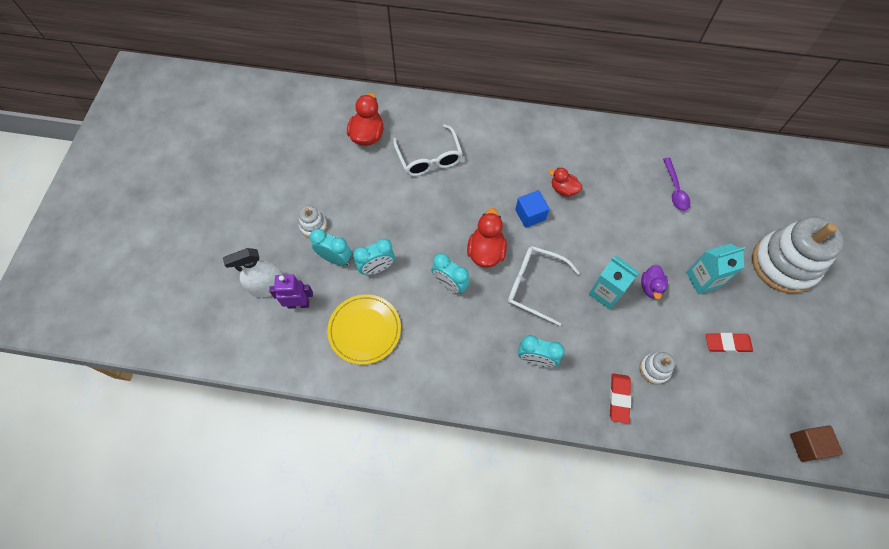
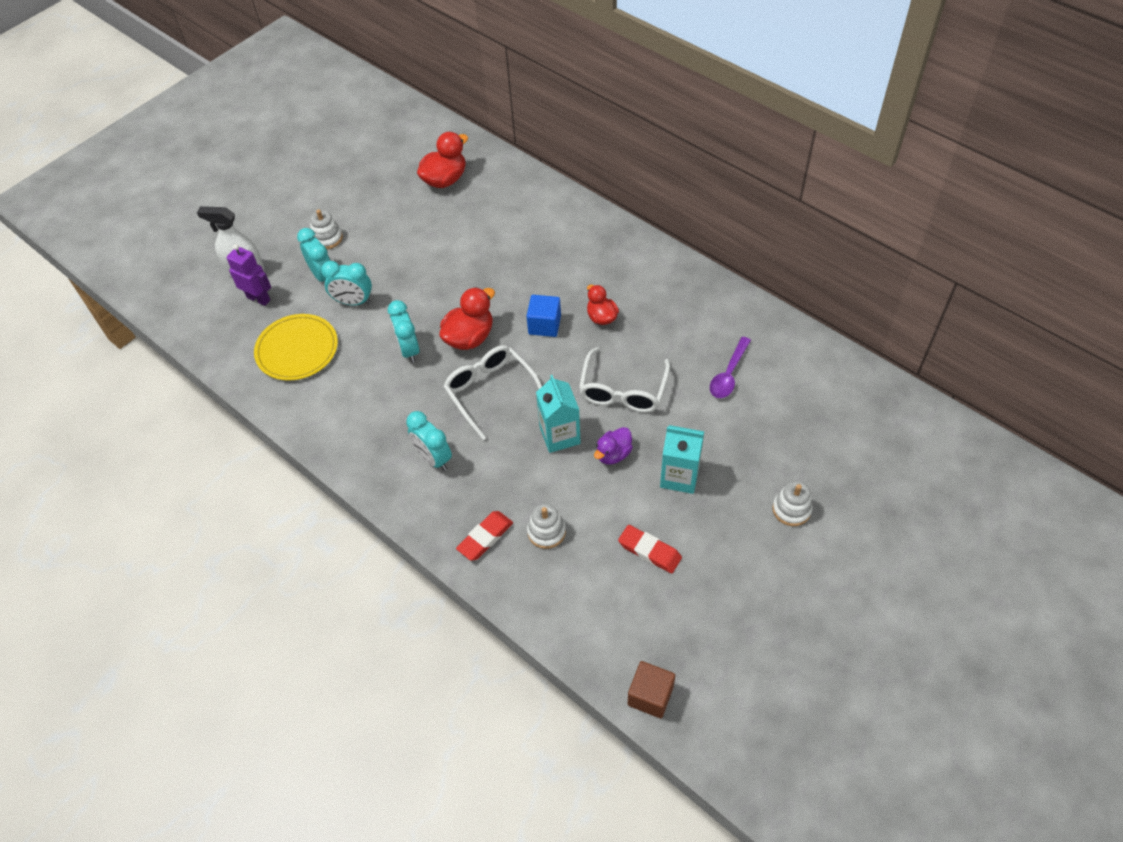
camera: 35 degrees right, 10 degrees down
(429, 158) = (487, 227): white glasses -> white glasses (623, 391)
(783, 264) = (791, 509): white stacking toy -> white stacking toy, size x0.44

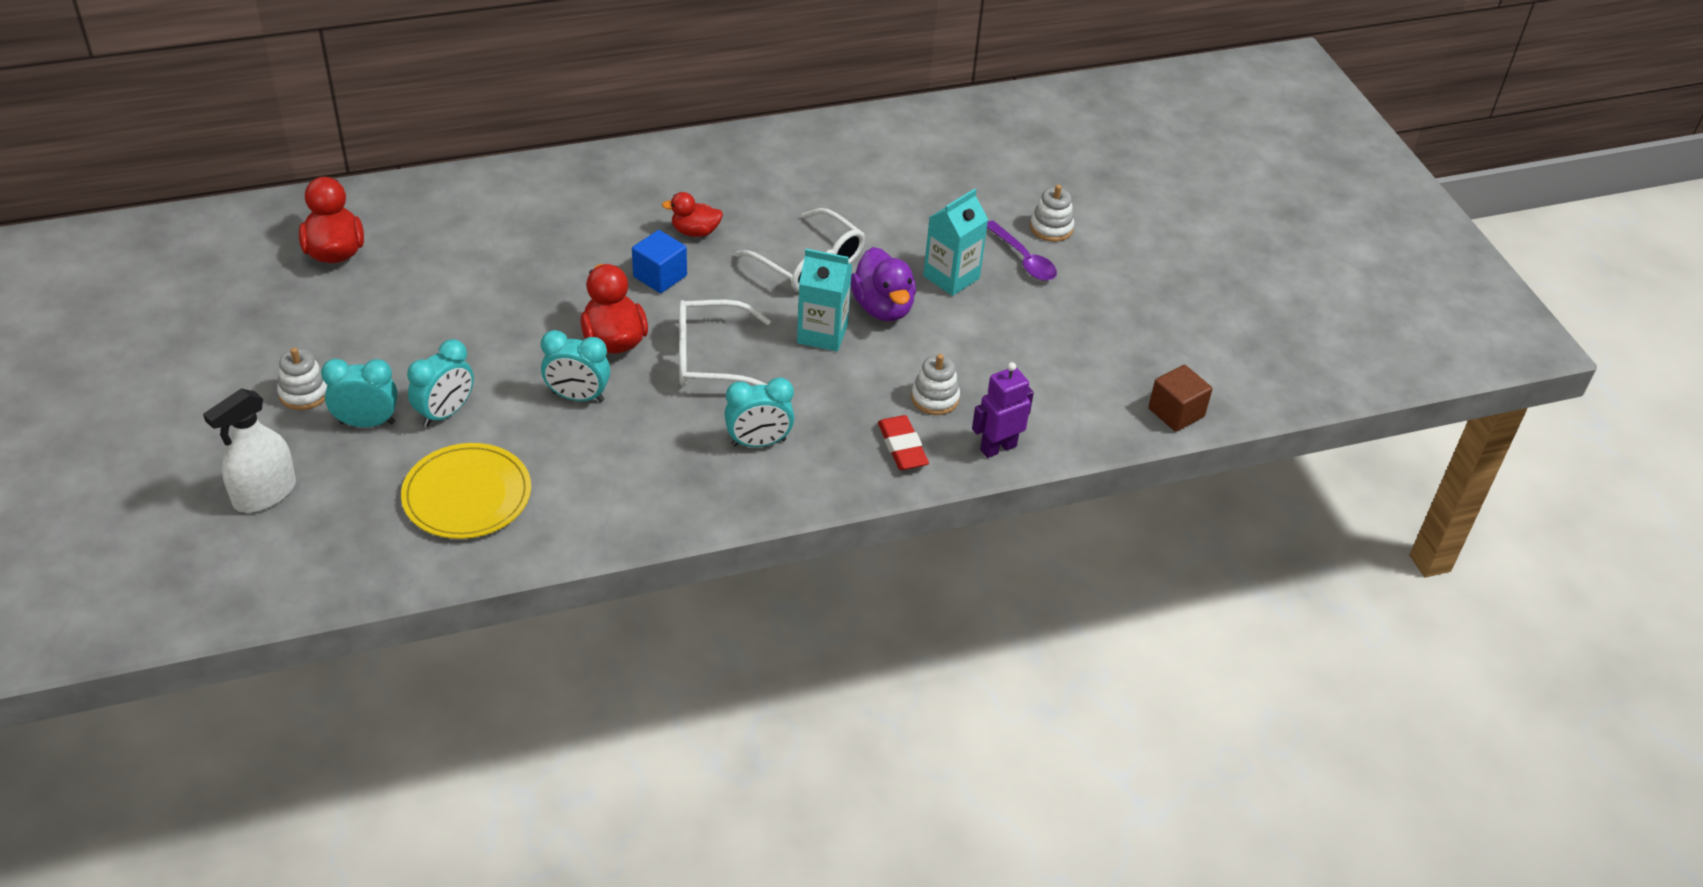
camera: 65 degrees left, 10 degrees down
(258, 298) = (334, 499): purple robot -> purple robot (998, 447)
(613, 454) = (883, 308): purple duck -> purple duck, size x1.56
(649, 551) = (1019, 338): red eraser -> none
(728, 374) = (860, 186): purple spoon -> purple spoon (1023, 259)

